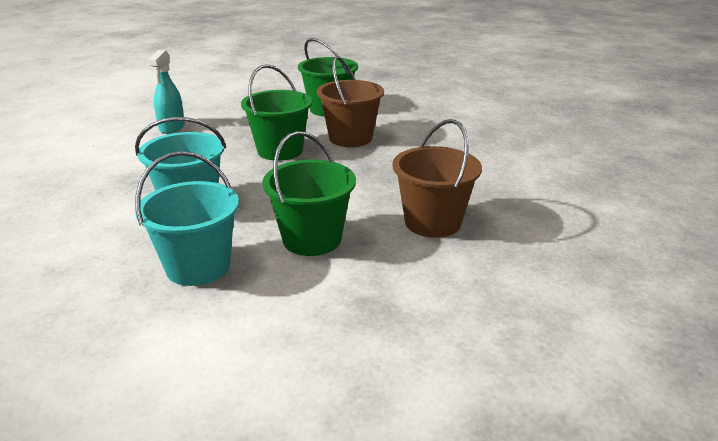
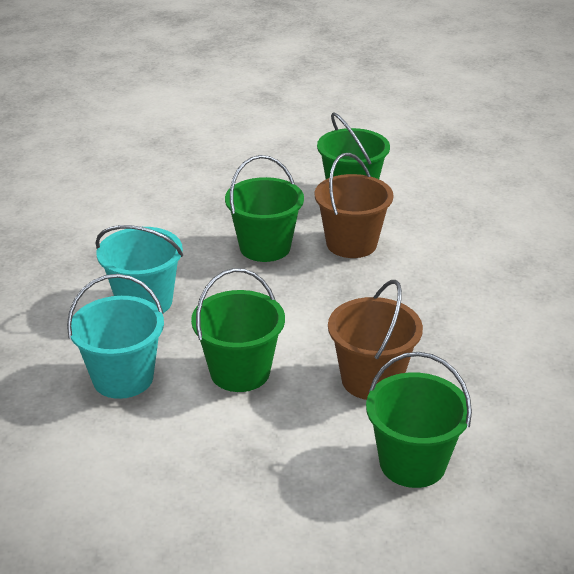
camera: 20 degrees right, 5 degrees up
(172, 127) = (167, 190): turquoise spray bottle -> none
(514, 276) = (412, 463): none -> green bucket

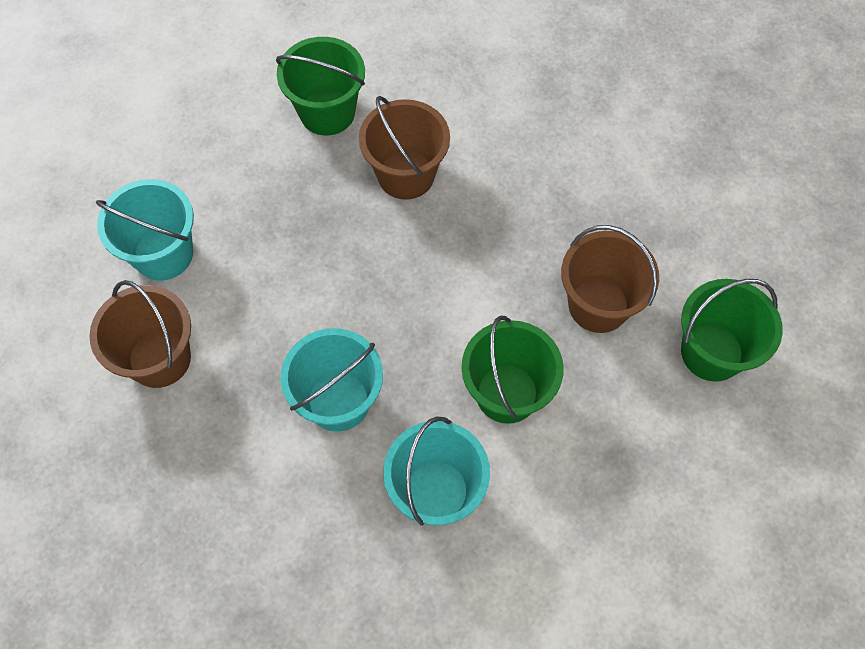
camera: 50 degrees left, 30 degrees up
(95, 223) = (159, 358): none -> brown bucket
(168, 189) = (163, 254): none -> turquoise bucket
(265, 247) = (346, 244): green bucket -> none

